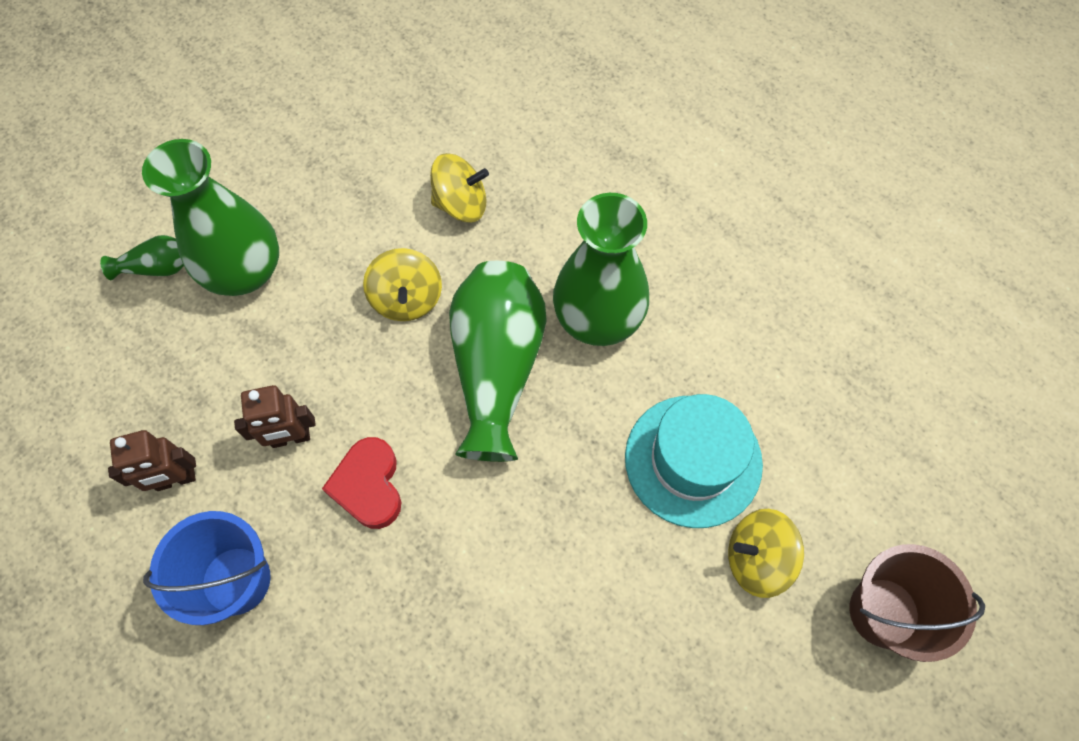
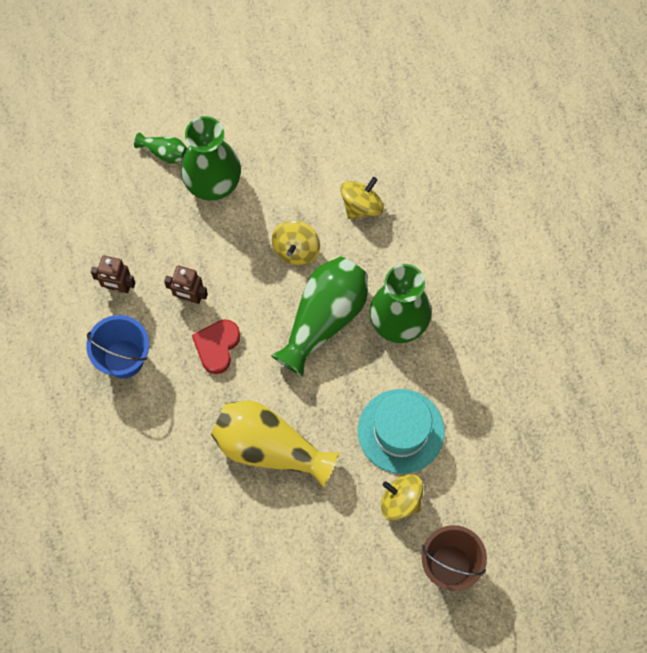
camera: 30 degrees right, 5 degrees up
(461, 204) = (361, 205): yellow spinning top -> yellow spinning top turned 75 degrees counterclockwise
(527, 589) = (269, 448): none -> yellow vase

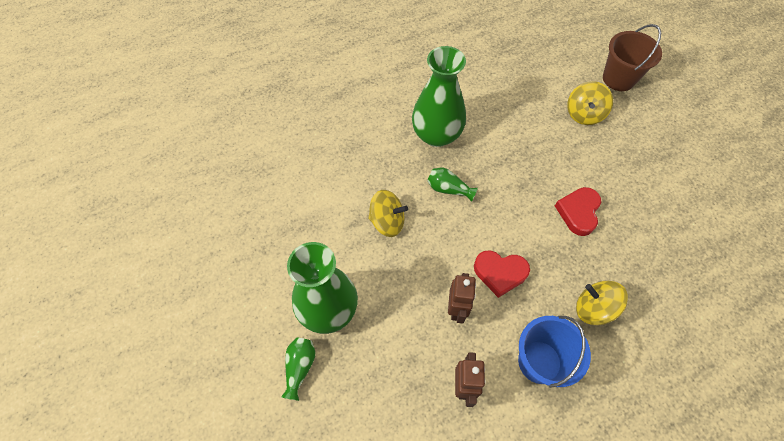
camera: 100 degrees left, 10 degrees down
(269, 448) = (578, 212): yellow vase -> red heart
(324, 318) = (448, 189): green vase -> green vase, size x0.45
(361, 205) = (335, 176): yellow spinning top -> yellow spinning top (593, 308)
(401, 431) = (528, 121): turquoise hat -> none

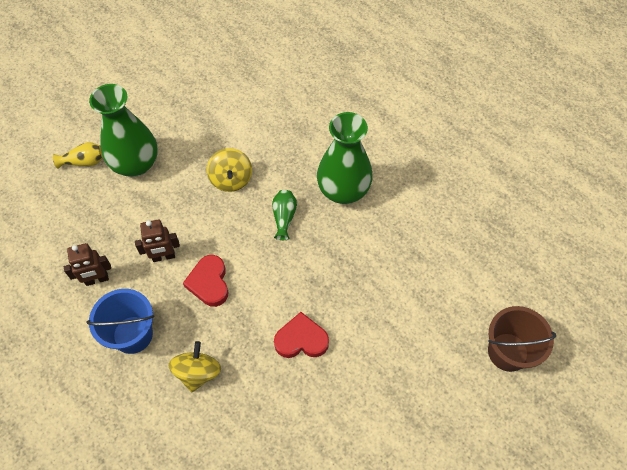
camera: 70 degrees right, 0 degrees up
(300, 367) = (84, 161): green vase -> yellow vase
(584, 114) = (434, 322): yellow spinning top -> none

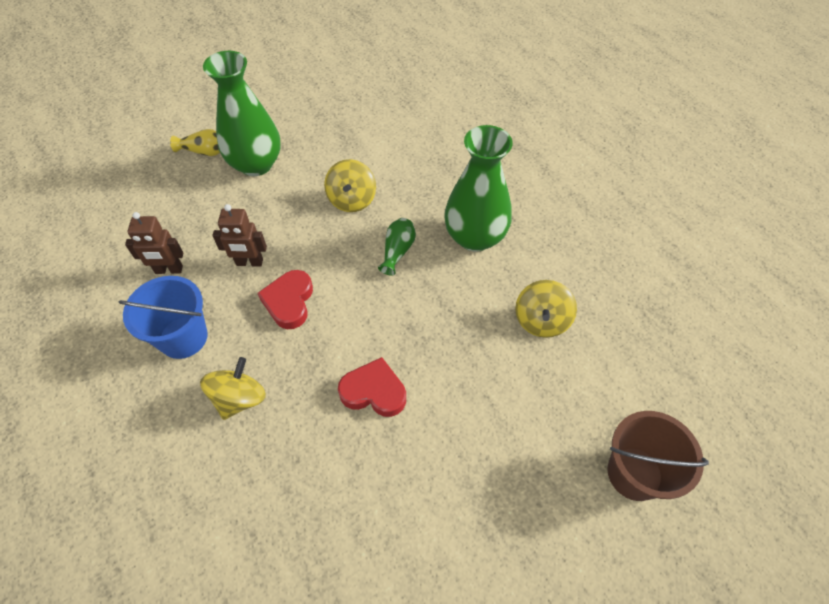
camera: 15 degrees right, 5 degrees down
(414, 250) = (541, 320): none -> yellow spinning top

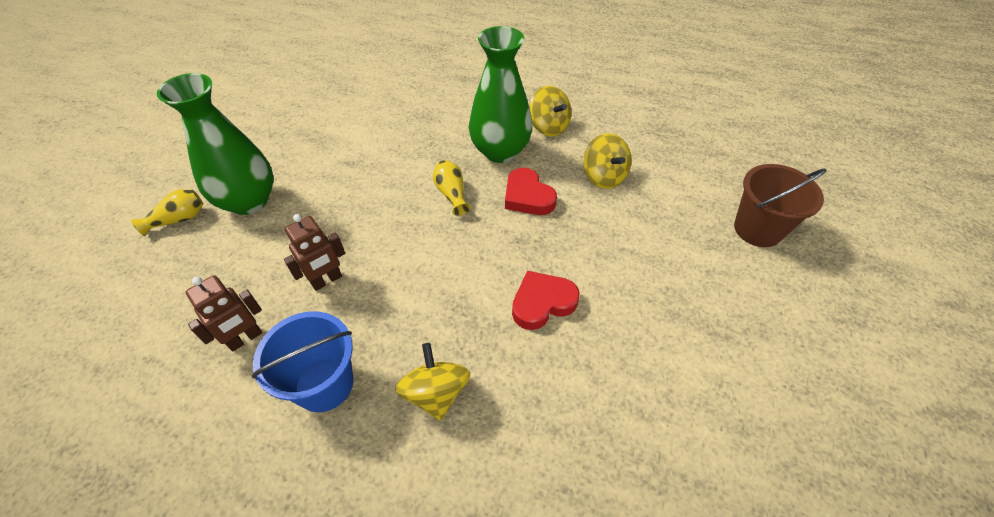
camera: 40 degrees left, 5 degrees down
(289, 302) = (399, 286): red heart -> red heart (527, 196)
(352, 200) = (372, 179): yellow spinning top -> yellow spinning top (548, 127)
(397, 251) = (452, 194): green vase -> yellow vase

